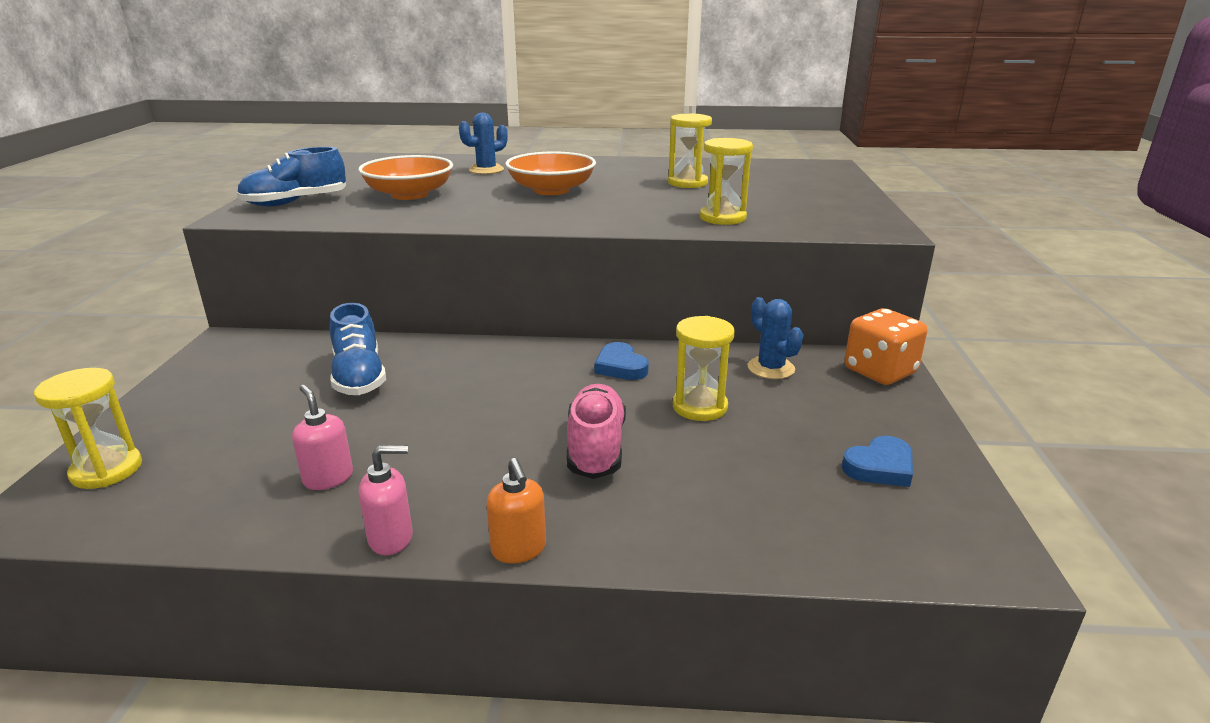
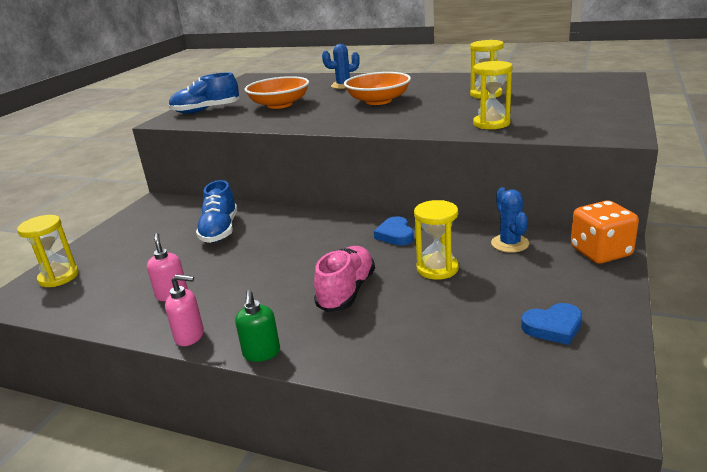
camera: 20 degrees right, 0 degrees up
(519, 549) = (261, 353): orange soap dispenser -> green soap dispenser

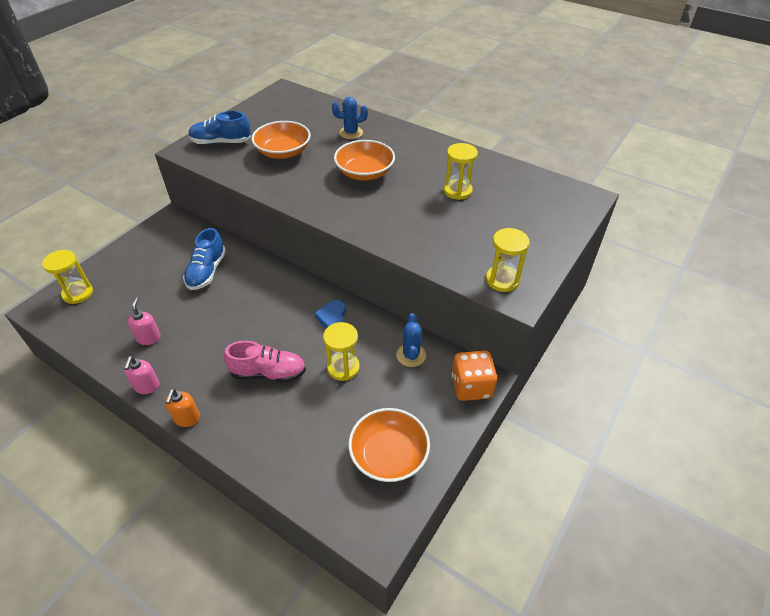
camera: 10 degrees right, 20 degrees up
(190, 336) = (147, 386): pink soap dispenser -> pink soap dispenser turned 75 degrees clockwise
(261, 353) = (187, 418): green soap dispenser -> orange soap dispenser
(347, 291) = (268, 373): pink shoe -> pink shoe turned 60 degrees clockwise
(491, 123) = (431, 244): yellow hourglass -> yellow hourglass (502, 280)
(553, 327) = (389, 455): blue heart -> orange bowl

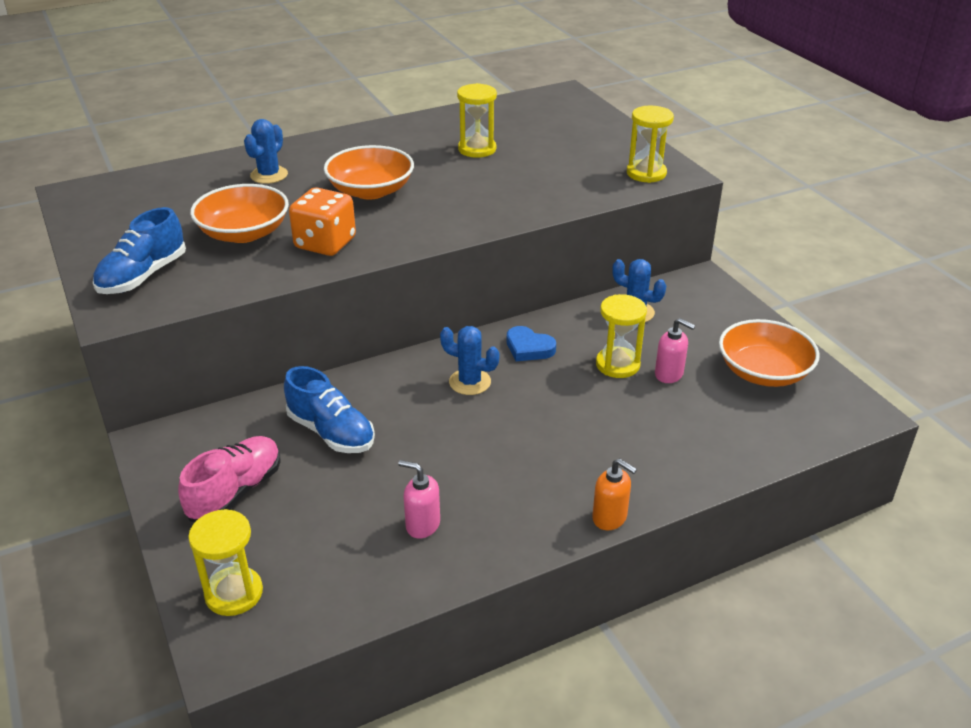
camera: 60 degrees left, 10 degrees down
(147, 386) = (522, 546): pink soap dispenser -> pink soap dispenser (669, 374)
(268, 373) = (582, 425): pink shoe -> pink shoe (235, 492)
(281, 306) = (470, 382): none -> blue cactus
(471, 386) = (706, 290): orange dice -> orange dice (325, 243)

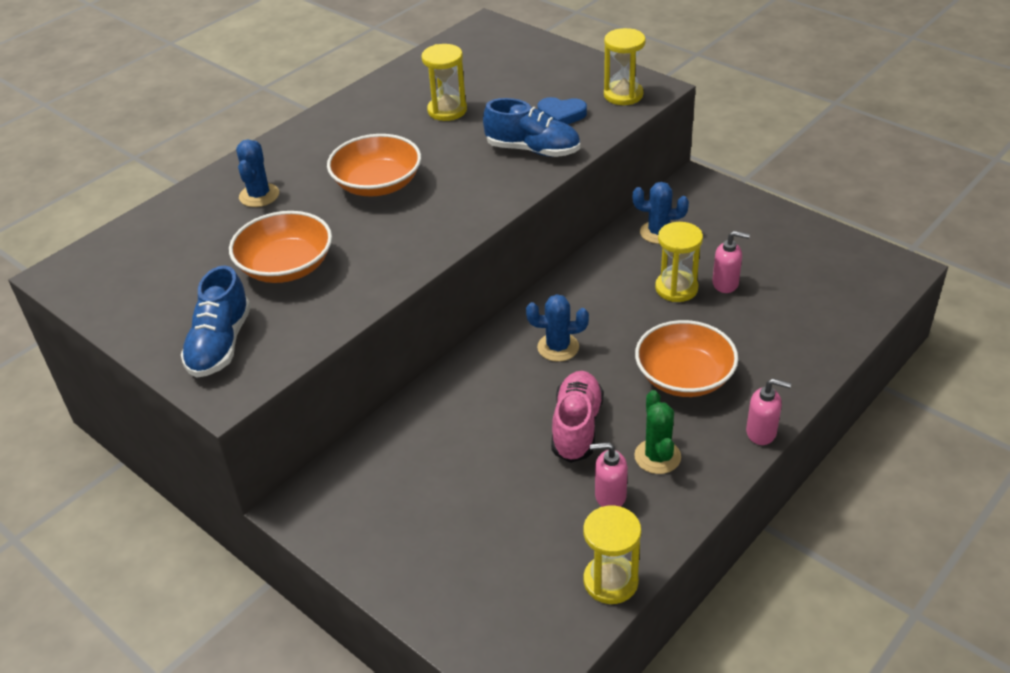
camera: 20 degrees left, 5 degrees up
(234, 593) = (488, 620): yellow hourglass -> yellow hourglass (610, 581)
(235, 492) = (418, 527): pink shoe -> pink shoe (576, 427)
(325, 243) = (377, 254): orange dice -> none
(331, 432) = (465, 439): blue shoe -> blue shoe (533, 150)
(492, 505) = (657, 456): none -> green cactus
(529, 348) = (588, 297): blue heart -> blue heart (561, 115)
(610, 518) = (761, 432): orange soap dispenser -> pink soap dispenser
(763, 372) = (801, 256): orange bowl -> orange bowl (684, 377)

